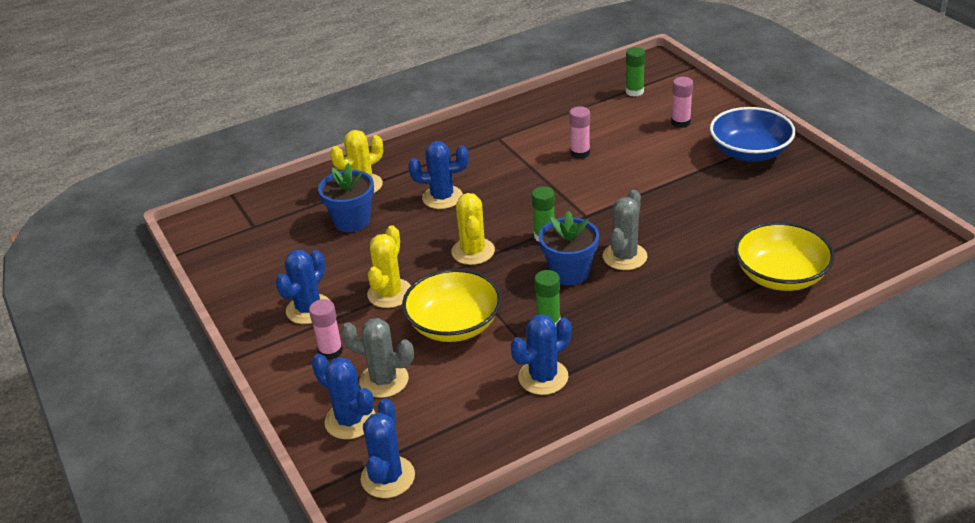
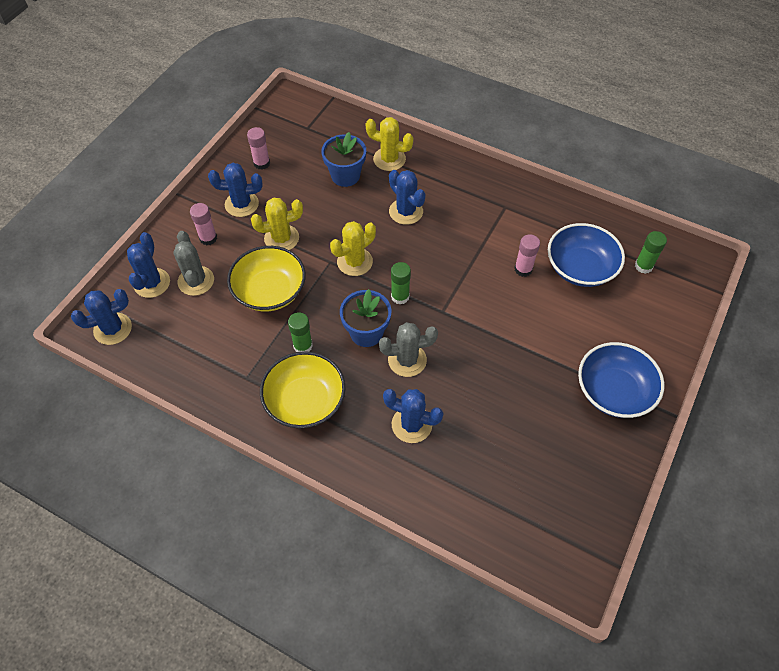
camera: 55 degrees right, 20 degrees up
(543, 377) = (244, 370): blue cactus -> blue cactus (411, 424)
(607, 123) = (580, 268): none -> blue bowl
(680, 122) = (621, 320): pink glue stick -> pink glue stick (261, 163)
(780, 276) = (449, 481): yellow bowl -> yellow bowl (305, 401)

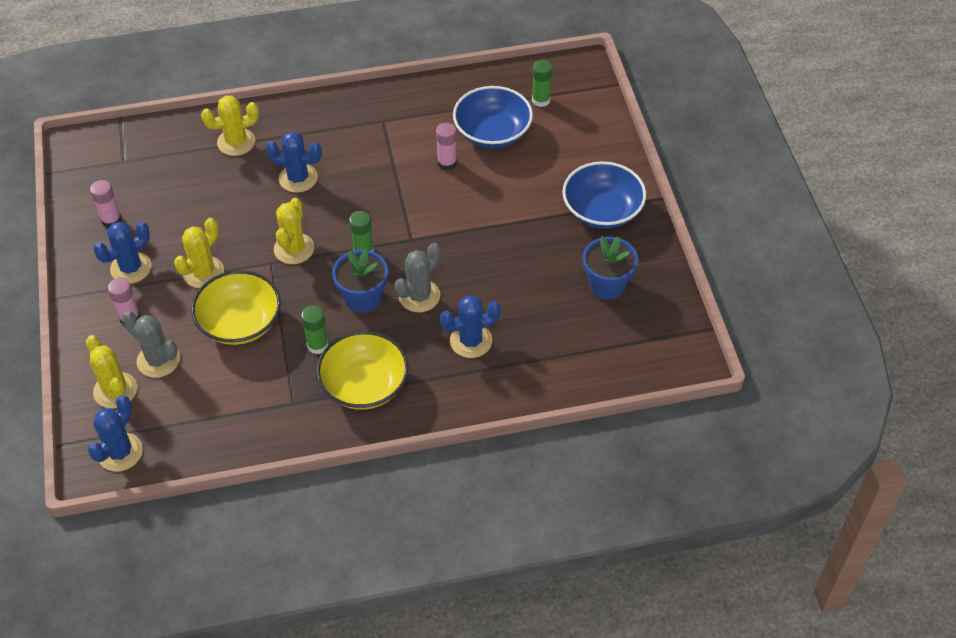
camera: 40 degrees left, 5 degrees down
(152, 283) = (115, 390): blue cactus -> yellow cactus
(345, 176) = (208, 181): blue flower pot -> blue flower pot (607, 285)

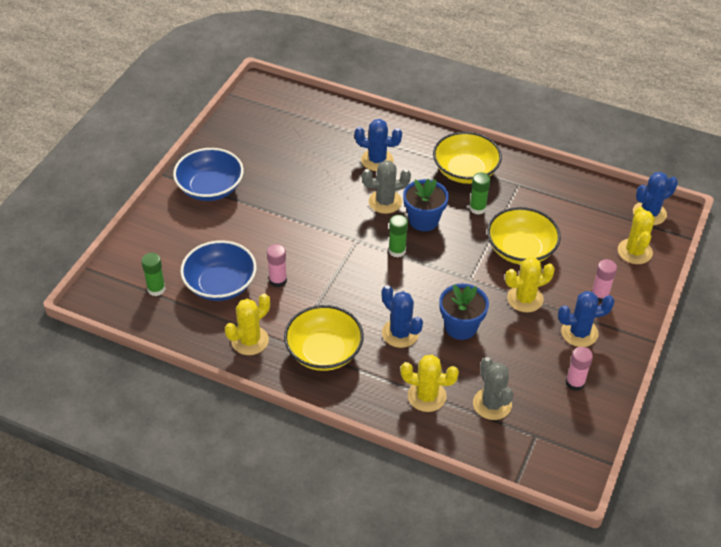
camera: 145 degrees left, 5 degrees down
(158, 360) = (594, 255): grey cactus -> grey cactus (492, 404)
(294, 249) = (445, 279): yellow cactus -> yellow cactus (250, 340)
(351, 129) = (324, 351): none -> yellow bowl
(607, 285) = (261, 145): blue flower pot -> blue flower pot (461, 327)

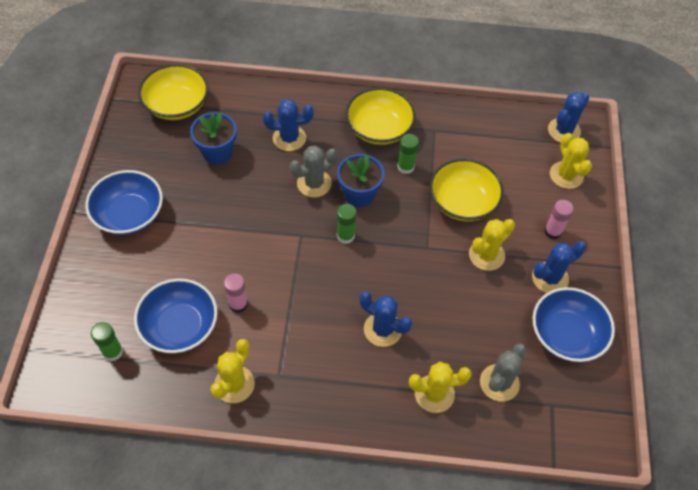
camera: 20 degrees left, 10 degrees up
(324, 351) = (314, 374): yellow bowl -> yellow bowl (177, 105)
(461, 327) = (438, 305): blue flower pot -> blue flower pot (217, 152)
(492, 404) = (499, 383): grey cactus -> grey cactus turned 75 degrees clockwise
(575, 383) = (566, 335): pink glue stick -> blue bowl

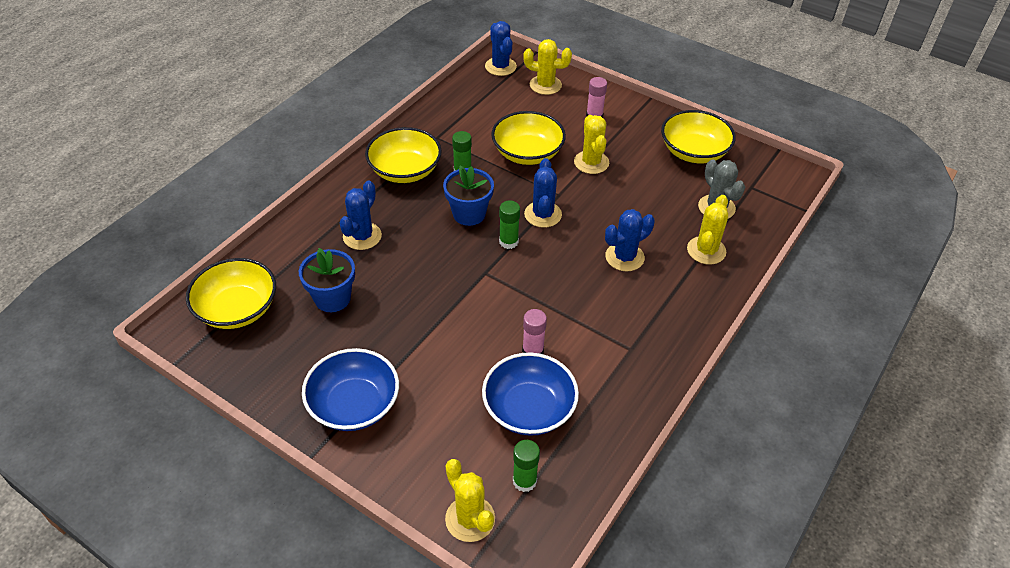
camera: 60 degrees left, 10 degrees down
(234, 384) = (622, 387): yellow cactus -> yellow cactus (470, 519)
(314, 183) = (432, 240): grey cactus -> none
(550, 278) = (637, 137): blue cactus -> blue cactus (543, 214)
(566, 335) = (694, 152): blue bowl -> yellow bowl

